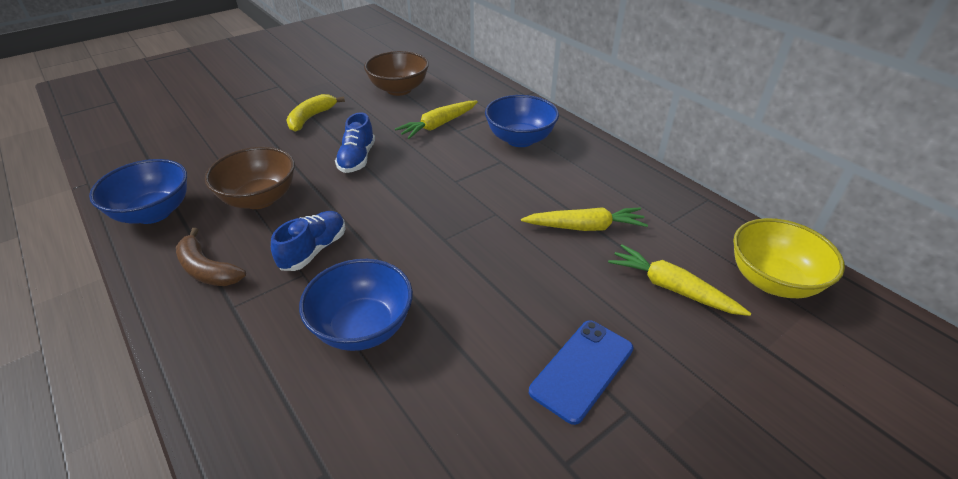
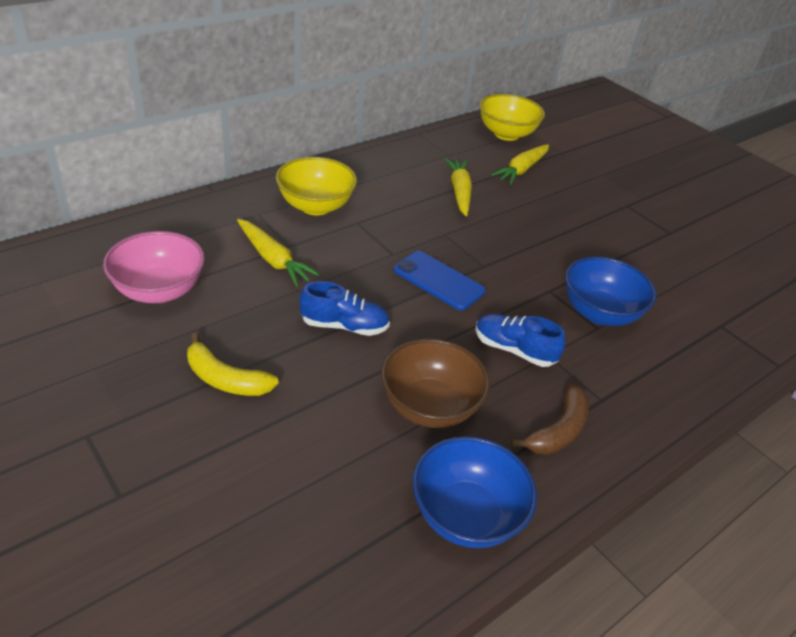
camera: 95 degrees left, 0 degrees up
(399, 89) = (159, 291): brown bowl -> pink bowl
(520, 139) = (315, 206): blue bowl -> yellow bowl
(582, 369) = (603, 216): blue phone -> blue phone (438, 281)

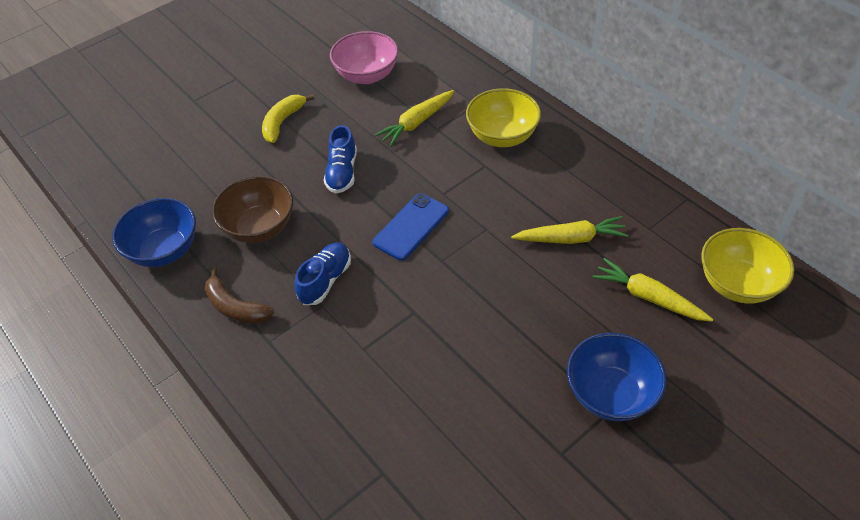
camera: 95 degrees right, 10 degrees up
(599, 313) = (386, 353): blue bowl -> blue bowl (610, 394)

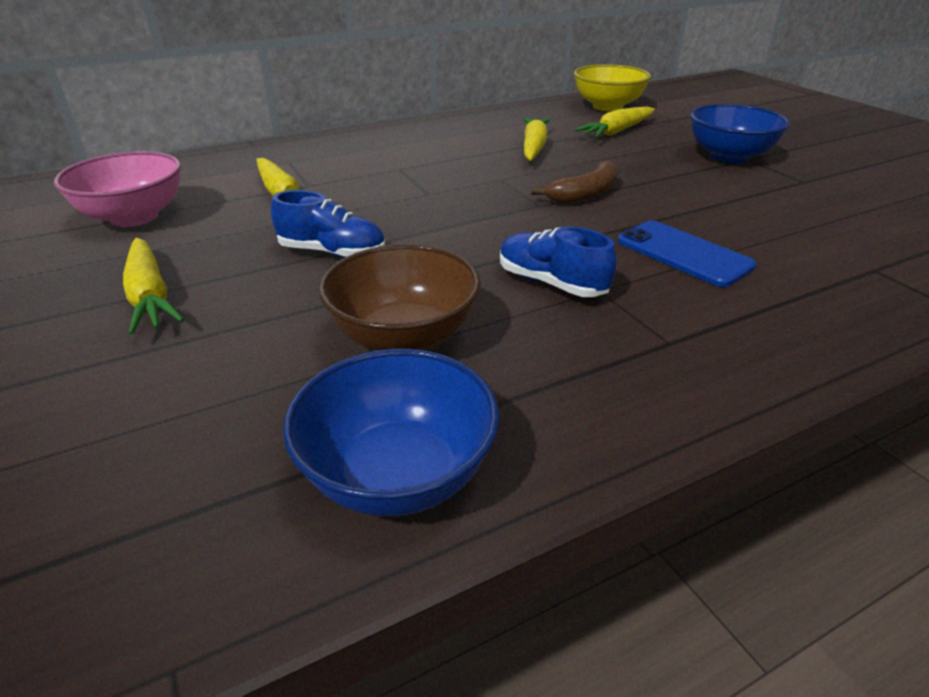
camera: 80 degrees left, 15 degrees down
(235, 307) = (589, 374): brown banana -> brown banana (585, 194)
(282, 122) = (150, 296): yellow banana -> yellow carrot
(411, 227) = (475, 216): blue phone -> blue phone (683, 254)
(502, 136) = (358, 156): yellow bowl -> none

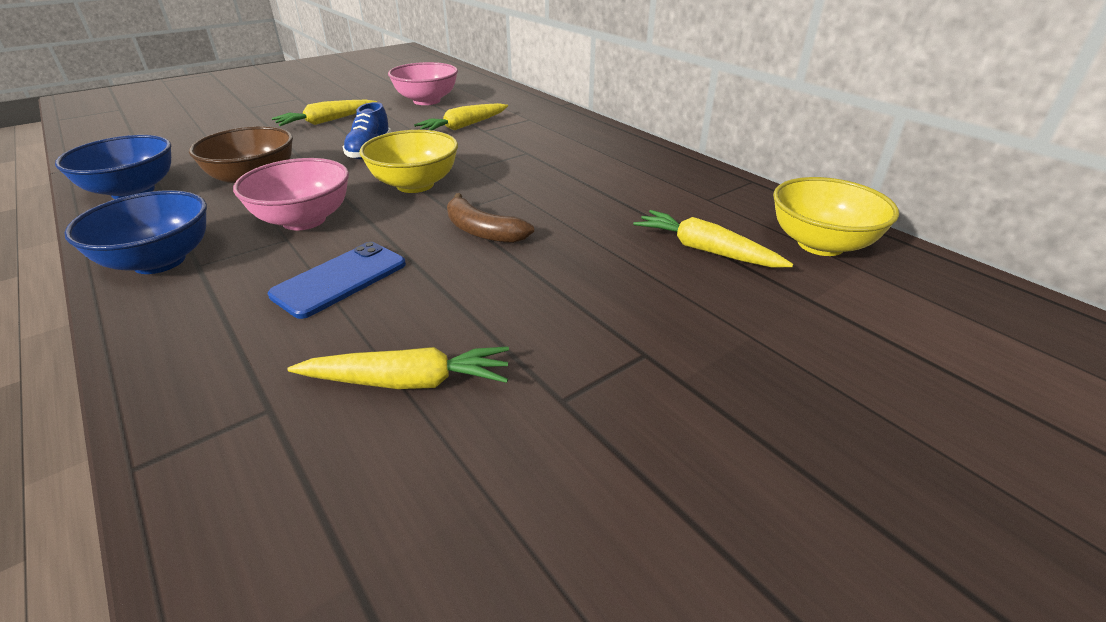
camera: 80 degrees right, 0 degrees up
(466, 223) = (415, 185): none -> yellow bowl
(533, 147) = (612, 202): yellow carrot -> yellow carrot (408, 381)
(551, 283) = (304, 220): blue shoe -> pink bowl
(729, 156) = (647, 336): blue bowl -> blue bowl (159, 261)

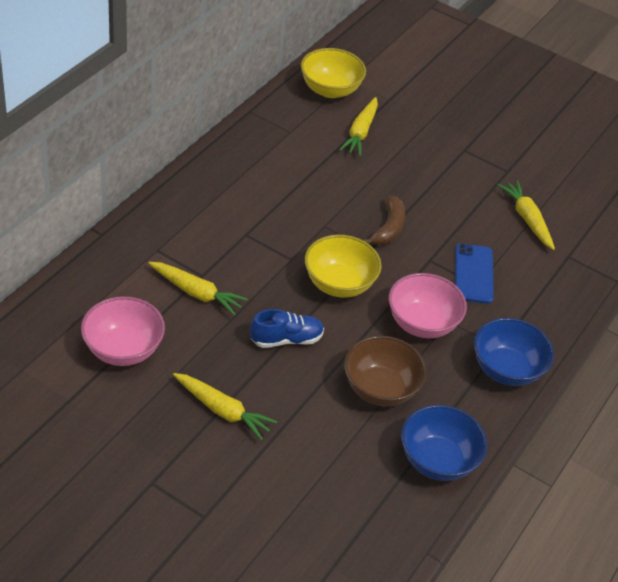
camera: 115 degrees left, 10 degrees up
(340, 279) = (473, 274): blue phone -> blue phone turned 75 degrees clockwise

